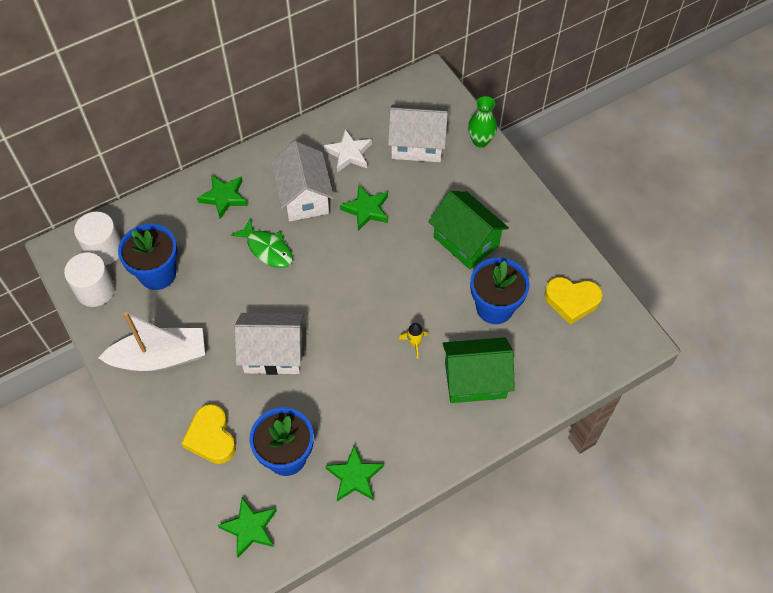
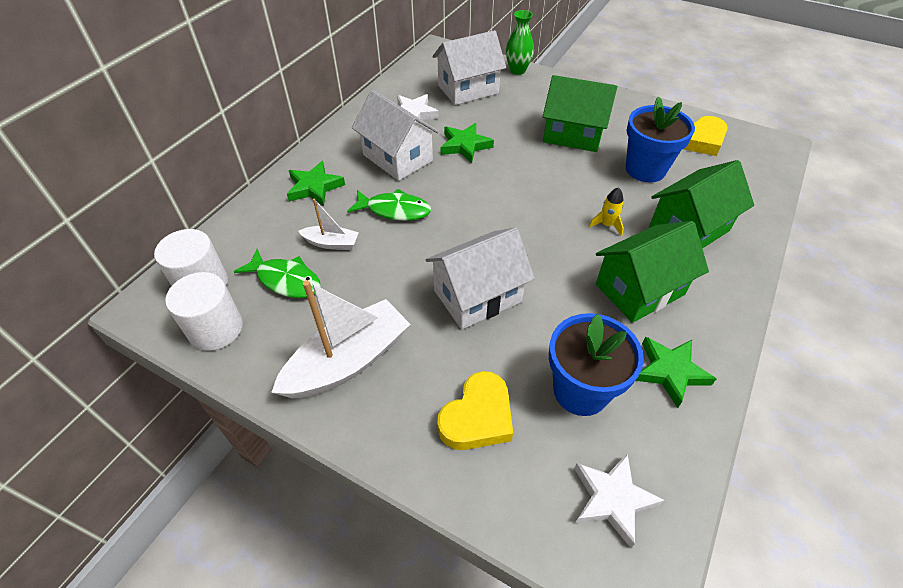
camera: 30 degrees left, 10 degrees down
(157, 274) = (286, 280): blue flower pot -> green fish
(205, 257) = (331, 243): none -> white boat
(211, 437) = (477, 417): yellow heart -> yellow heart turned 90 degrees counterclockwise
(250, 528) = (612, 499): green star -> white star
(389, 409) = (639, 290): none -> green house

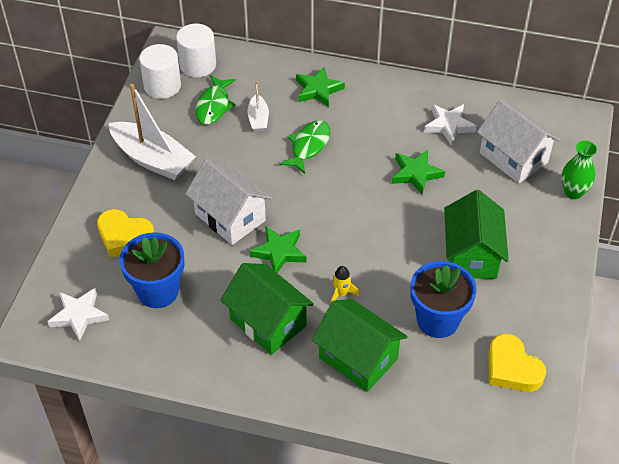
camera: 75 degrees right, 0 degrees up
(394, 210) = (309, 146): green fish -> green fish turned 150 degrees counterclockwise
(397, 158) = (378, 131): white house -> none
(670, 371) = (187, 346): green star -> green star (279, 252)

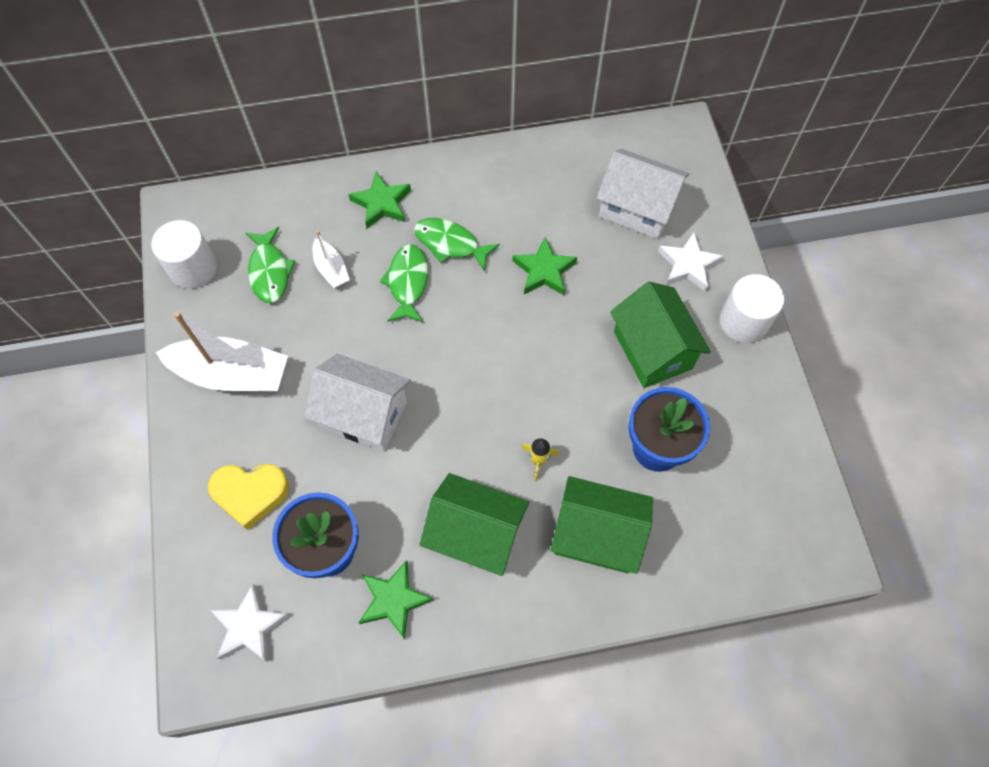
camera: 25 degrees left, 15 degrees up
(198, 65) = (222, 223): white cylinder -> white cylinder (743, 321)
(279, 252) = (443, 436): green star -> green star (394, 600)
(354, 132) = (450, 244): none -> green fish
(449, 126) = (550, 194): white star -> white star (688, 265)
(512, 368) = (761, 472): yellow heart -> none
(573, 192) = (718, 227): green vase -> none

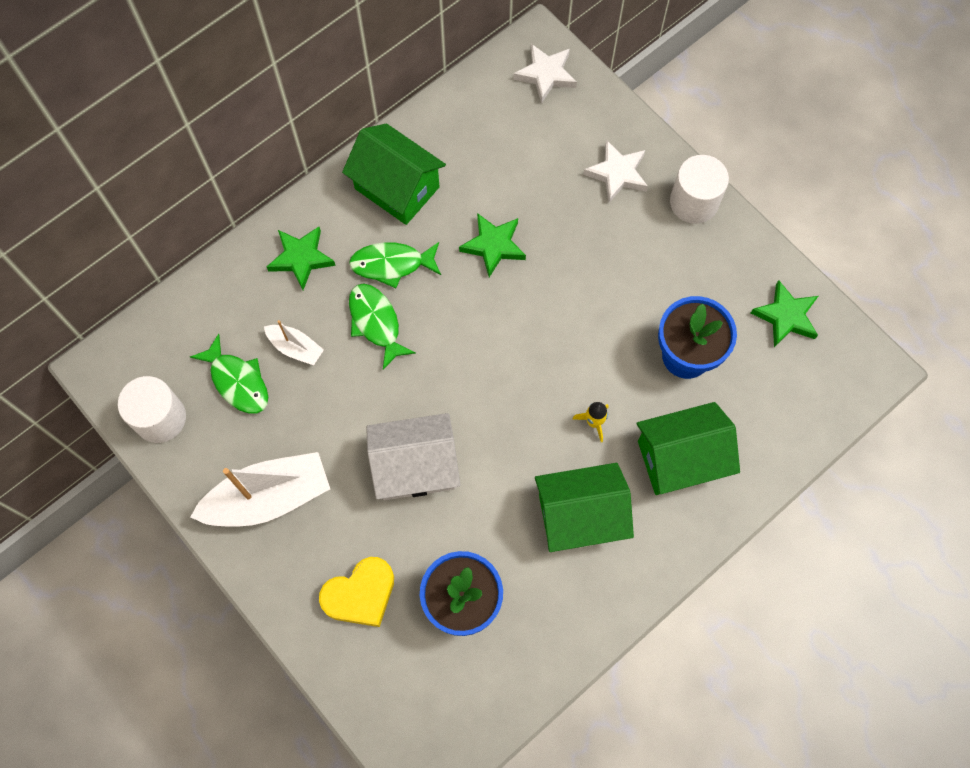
camera: 30 degrees left, 5 degrees up
(249, 626) = (437, 706): white star -> white star (546, 74)
(394, 600) = (546, 611): green star -> green star (786, 316)
(637, 208) = (541, 142): white house -> none
(653, 350) = (632, 269): green house -> green house (397, 188)

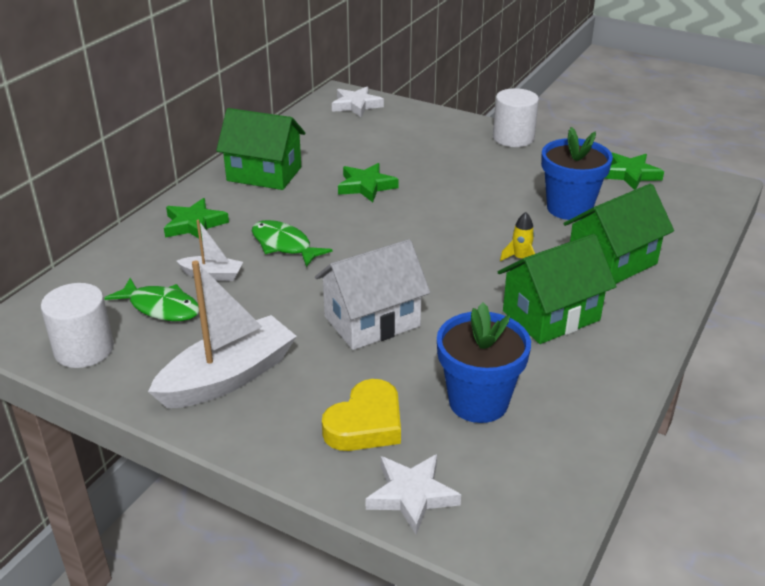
camera: 20 degrees left, 35 degrees down
(391, 264) = (281, 212): green fish -> none
(617, 174) = (444, 136): white star -> white star (412, 495)

